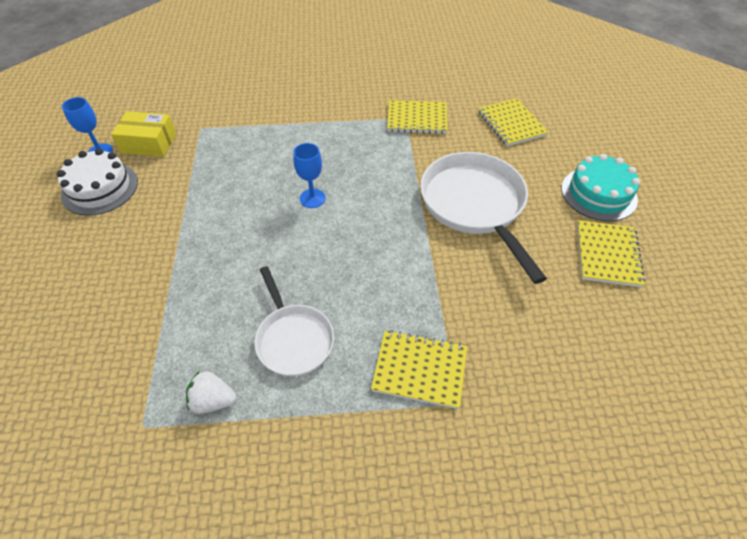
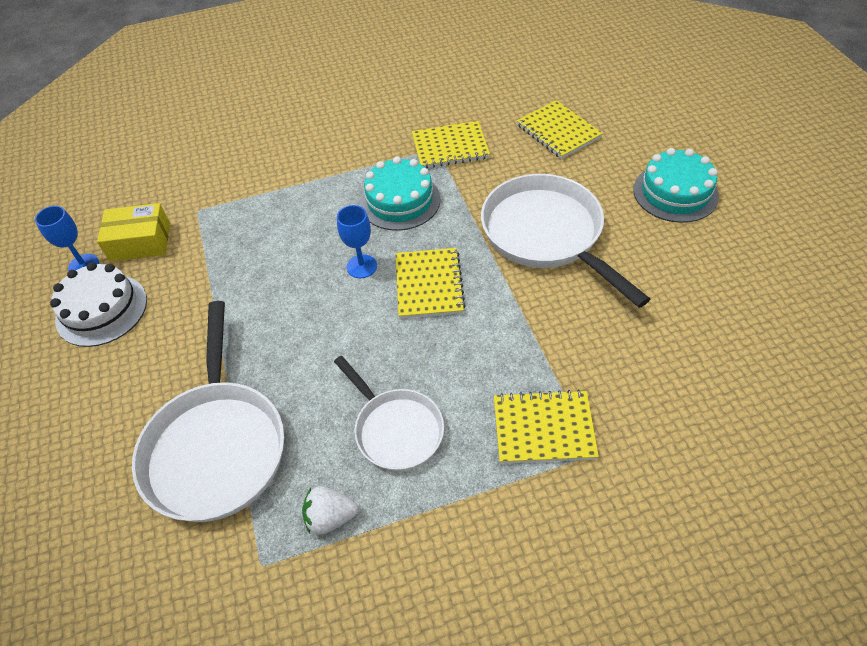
camera: 10 degrees left, 0 degrees up
(144, 317) = (216, 447): none -> white pan
(361, 153) = (399, 201): none -> turquoise cake
(607, 254) = (703, 258): yellow notebook -> yellow notebook (429, 285)

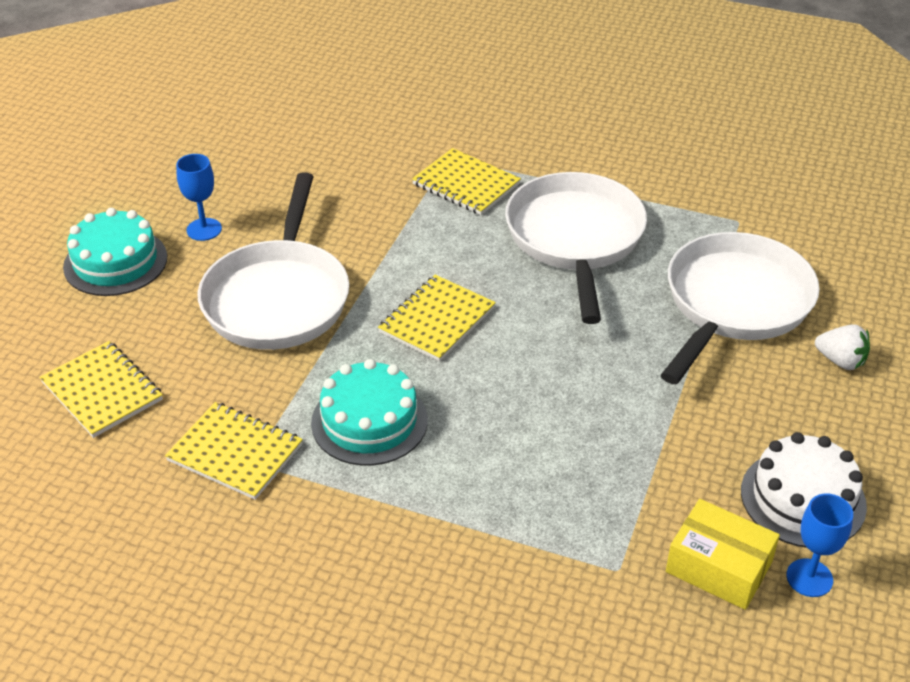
camera: 145 degrees left, 10 degrees down
(330, 517) = (669, 219): white strawberry -> white strawberry (840, 361)
(361, 266) = (482, 375): blue goblet -> blue goblet (204, 229)
(396, 429) = (575, 239): white pan -> white pan, size x1.65
(558, 131) = (102, 391): yellow notebook -> yellow notebook turned 45 degrees counterclockwise

